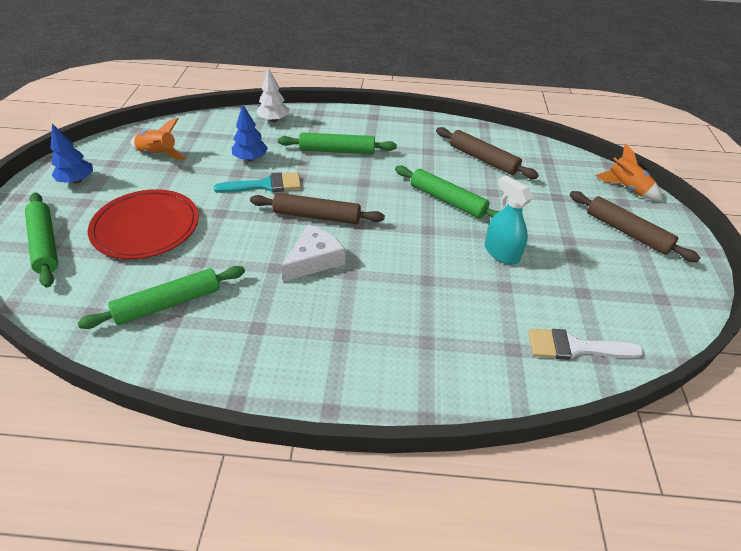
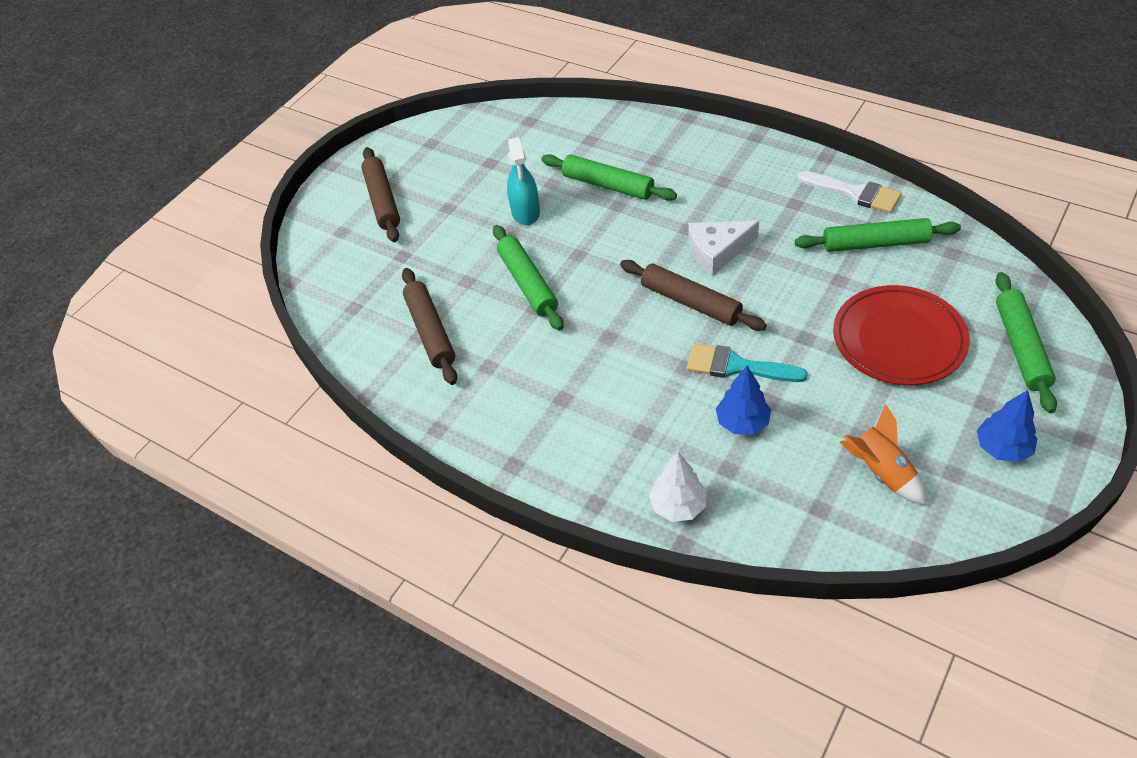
camera: 145 degrees left, 5 degrees up
(337, 151) = (612, 403): green rolling pin -> green rolling pin (608, 185)
(575, 347) = (541, 130): white brush -> white brush (855, 193)
(626, 188) = (316, 246): orange rocket -> none

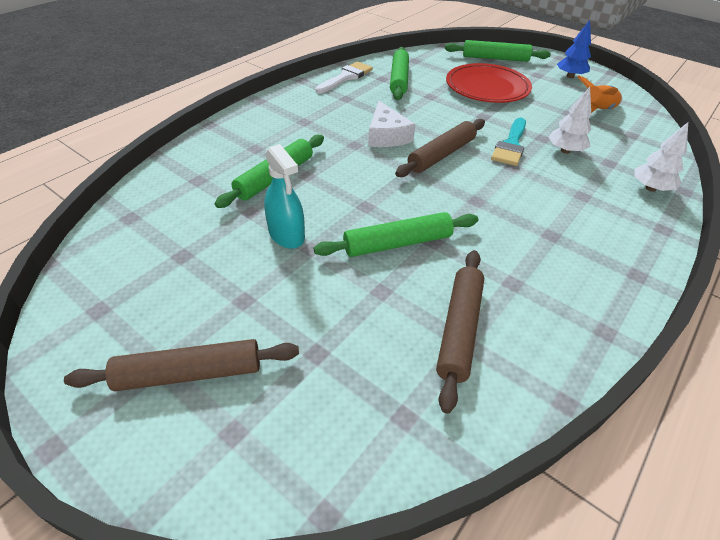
camera: 90 degrees left, 5 degrees down
(431, 331) = (459, 329): brown rolling pin -> brown rolling pin turned 60 degrees counterclockwise
(525, 212) = (286, 235): turquoise spray bottle -> turquoise spray bottle turned 60 degrees clockwise
(742, 423) = (565, 151): blue tree -> white tree

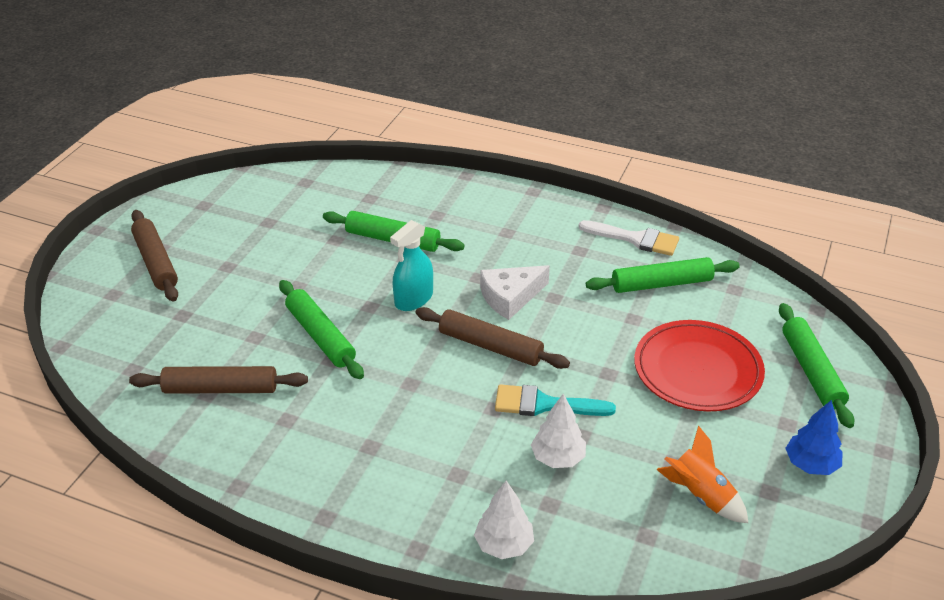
camera: 75 degrees right, 5 degrees down
(286, 235) = (310, 268): turquoise spray bottle -> turquoise spray bottle (414, 299)

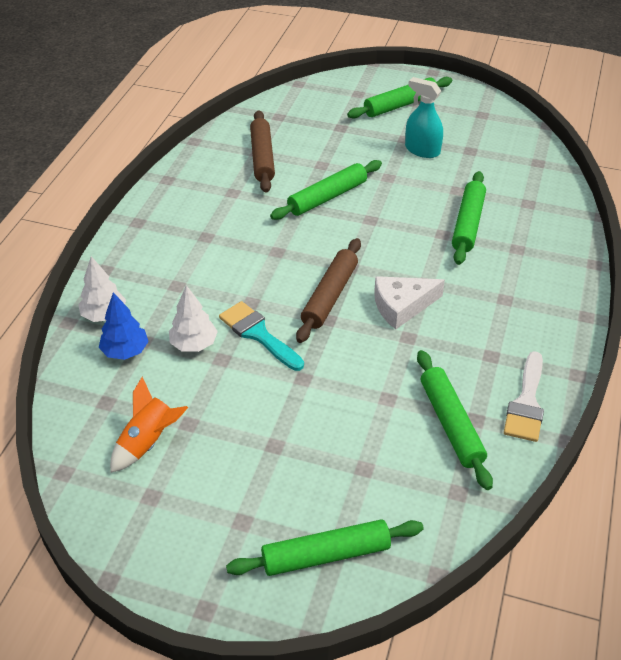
camera: 85 degrees right, 5 degrees up
(156, 262) = (400, 105): brown rolling pin -> green rolling pin
(414, 299) = (385, 244): turquoise spray bottle -> turquoise spray bottle (422, 150)
(510, 297) = (402, 306): white cheese -> white cheese turned 75 degrees counterclockwise
(544, 404) = (258, 334): turquoise brush -> turquoise brush turned 45 degrees counterclockwise
(697, 370) = (315, 449): red plate -> none
(811, 465) = (185, 536): blue tree -> blue tree (125, 351)

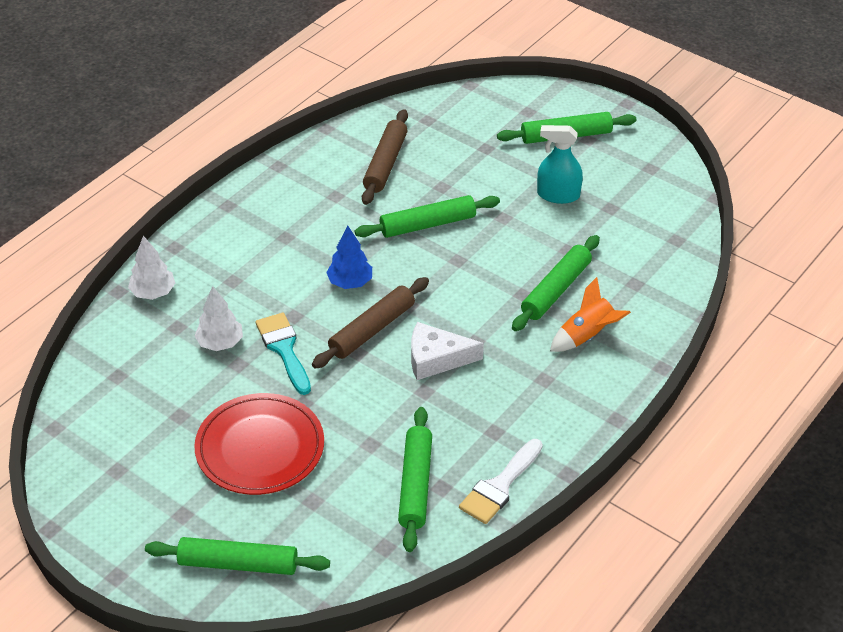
camera: 20 degrees right, 0 degrees up
(125, 351) = (156, 333): blue tree -> blue tree (350, 282)
(148, 442) = (137, 422): orange rocket -> orange rocket (587, 336)
(285, 432) = (260, 448): none -> red plate
(422, 150) = (558, 195): turquoise spray bottle -> turquoise spray bottle turned 45 degrees counterclockwise

